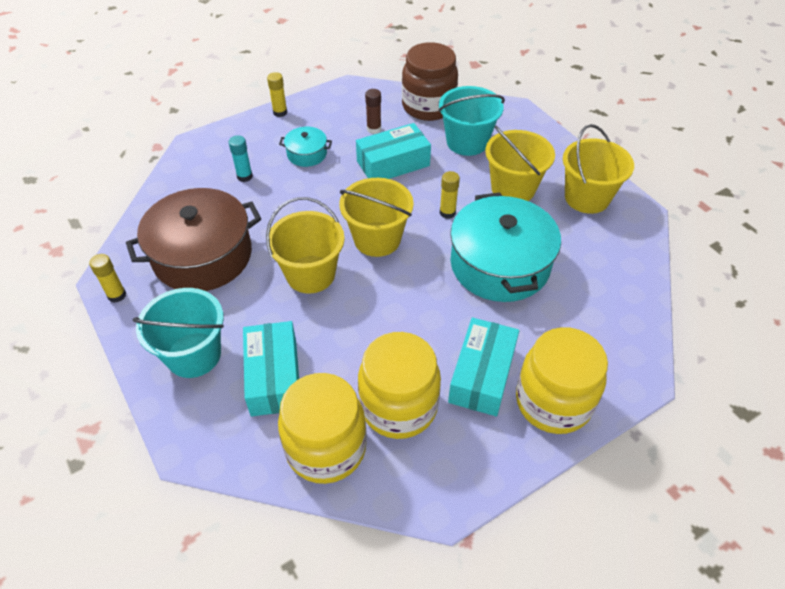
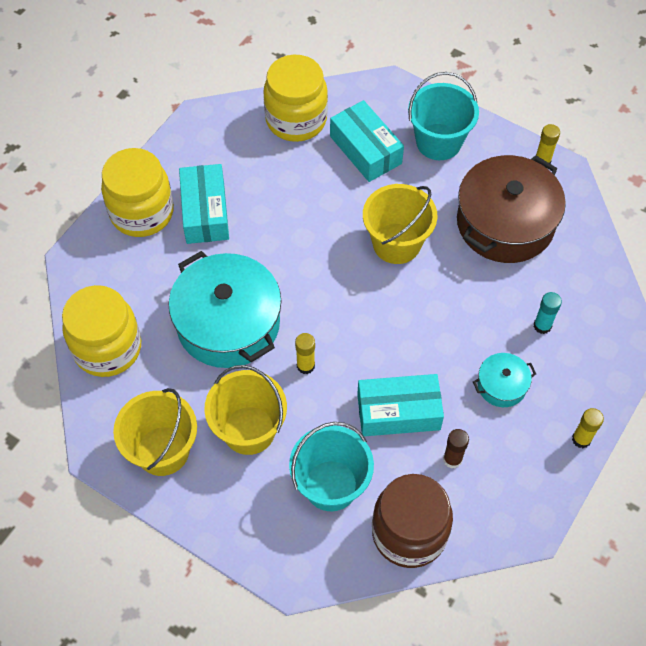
camera: 155 degrees right, 10 degrees up
(377, 239) = (359, 304): yellow bucket -> none
(393, 163) = (398, 412): turquoise box -> turquoise box turned 45 degrees clockwise
(398, 406) = (259, 165): yellow jar -> yellow jar (107, 348)

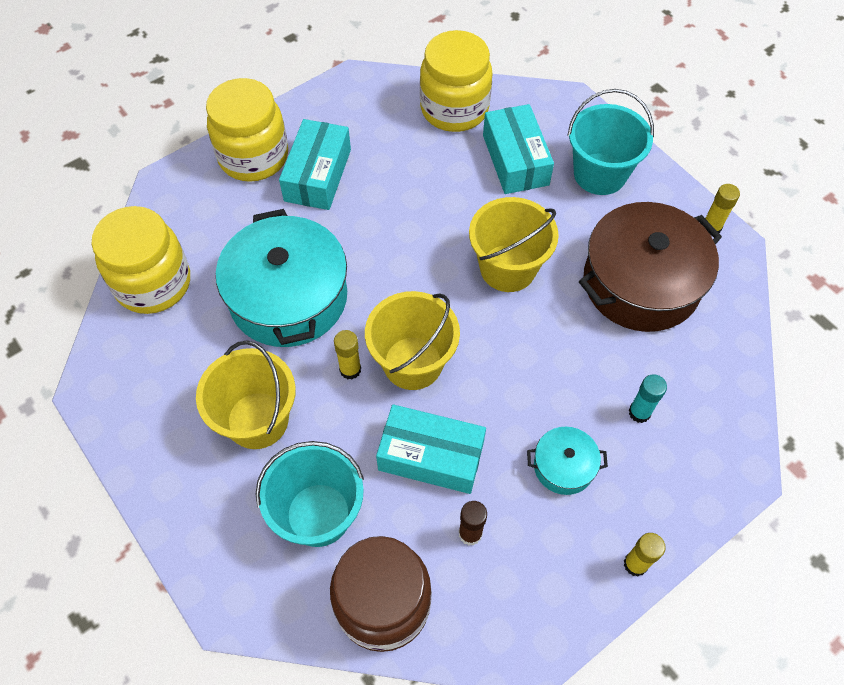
camera: 20 degrees right, 0 degrees up
(163, 450) = (157, 411): yellow bucket -> yellow bucket (412, 363)

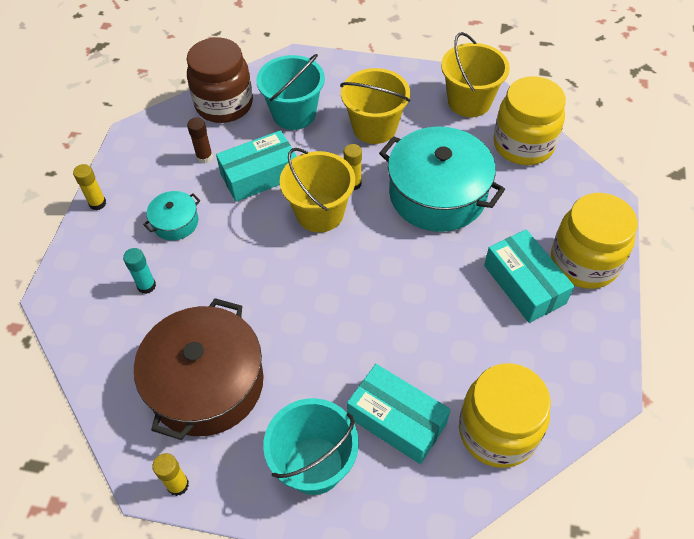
camera: 140 degrees right, 5 degrees down
(508, 268) = (316, 319): yellow bucket -> yellow bucket (469, 101)

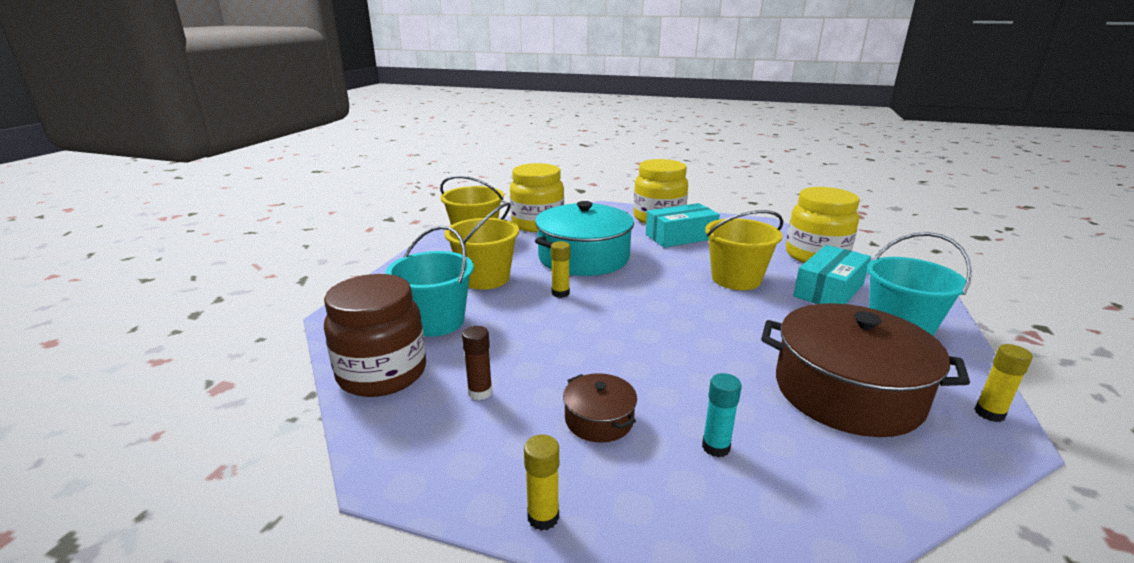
camera: 85 degrees left, 30 degrees down
(175, 222) = (599, 419): turquoise pot -> brown pot
(260, 175) = (530, 348): turquoise box -> none
(320, 213) = (597, 313): yellow bucket -> yellow bucket (736, 279)

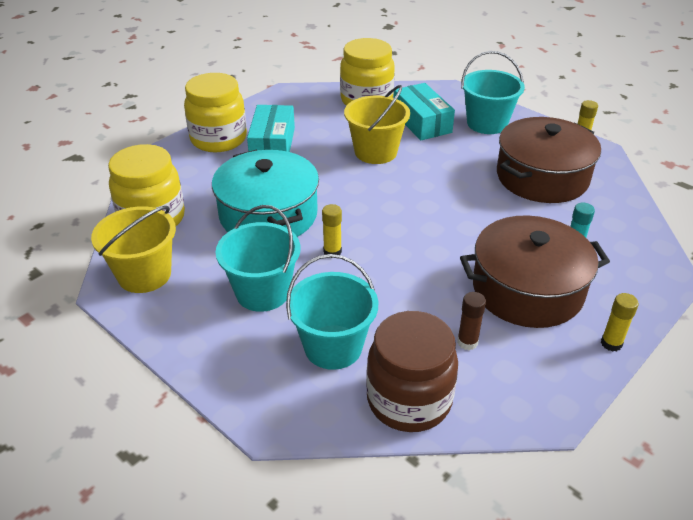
camera: 65 degrees left, 15 degrees up
(485, 278) = (262, 292): yellow bucket -> turquoise bucket
(599, 419) = (527, 289): brown pot -> brown pot, size x2.15

